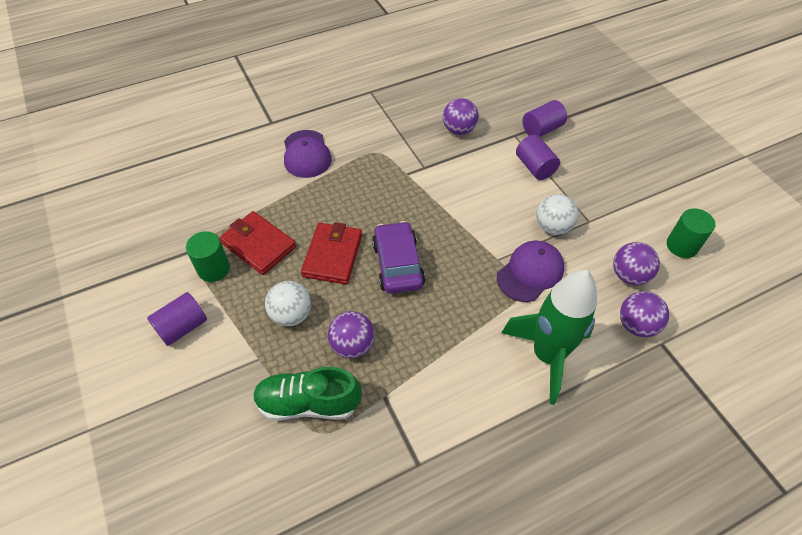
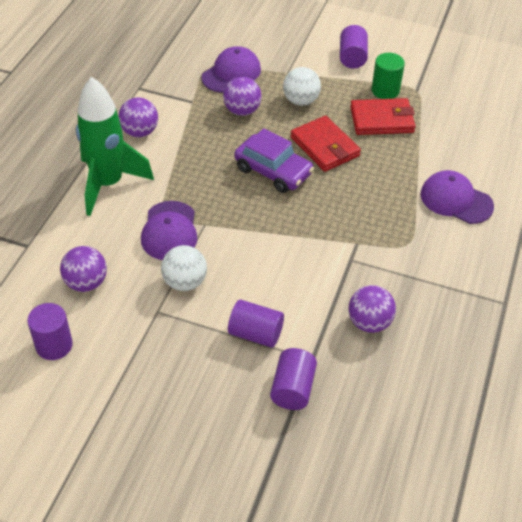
camera: 135 degrees right, 5 degrees down
(308, 403) = (231, 73): green shoe -> purple cap
(636, 325) = (55, 246): purple ball -> purple ball (140, 132)
(682, 246) = (54, 345): green cylinder -> purple cylinder

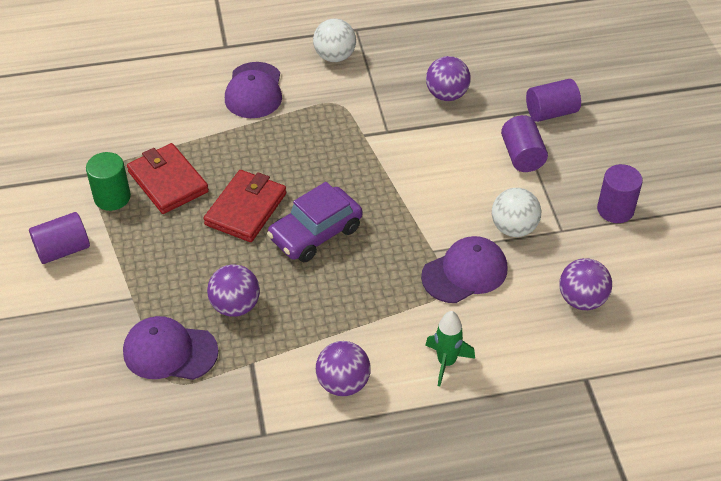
camera: 120 degrees left, 0 degrees up
(54, 345) = (663, 280): purple cylinder -> purple cylinder (615, 210)
(108, 184) = (446, 362): green rocket -> green rocket, size x0.50
(273, 171) = (315, 233): purple car -> purple car turned 135 degrees counterclockwise
(301, 101) = (180, 261): white ball -> white ball (335, 56)

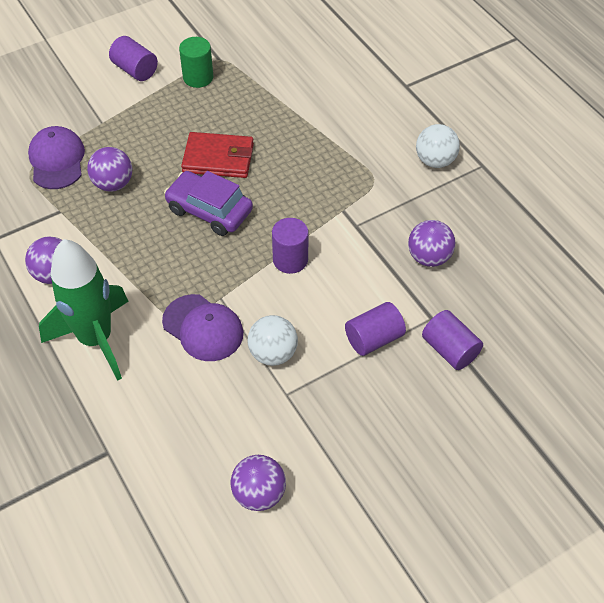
camera: 70 degrees right, 5 degrees up
(168, 182) = (228, 103): red wallet -> none
(254, 91) = (360, 121): purple cap -> none
(446, 362) = (96, 339): green rocket -> green rocket, size x2.02
(581, 299) = (202, 429): purple ball -> purple ball (259, 494)
(615, 210) = (334, 436): purple cylinder -> purple cylinder (290, 260)

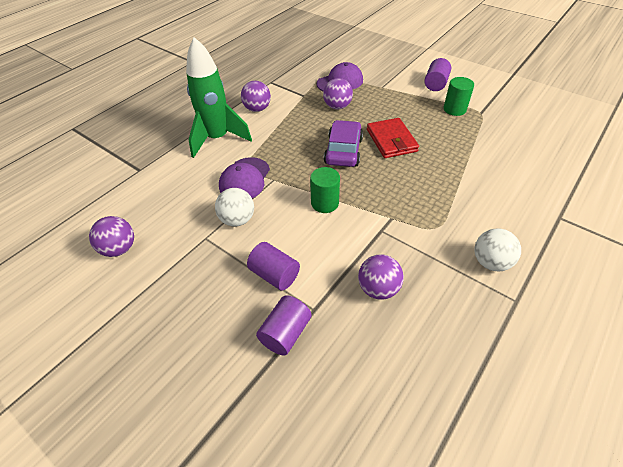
camera: 70 degrees right, 5 degrees down
(290, 260) = (324, 203): purple cylinder -> green cylinder

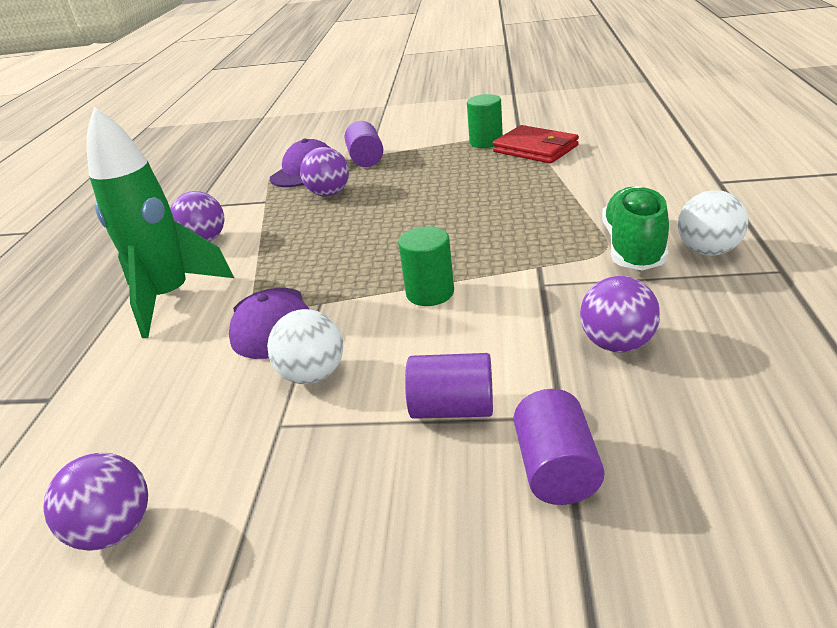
camera: 30 degrees left, 15 degrees down
(343, 151) = (391, 231): purple car -> none
(391, 140) = (443, 196): red wallet -> red wallet (535, 149)
(435, 84) = (435, 130): purple cylinder -> purple cylinder (366, 159)
(452, 235) = (633, 247): none -> green shoe

